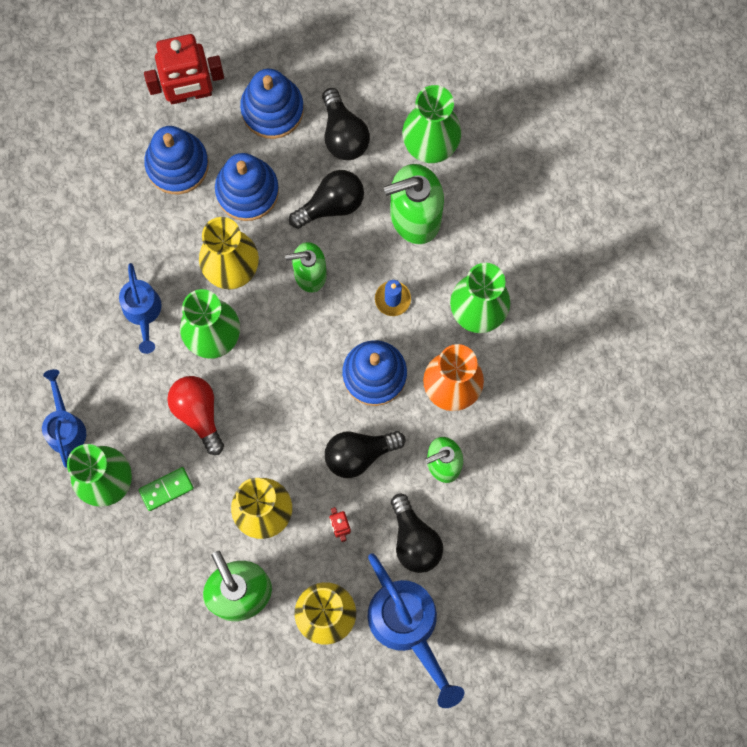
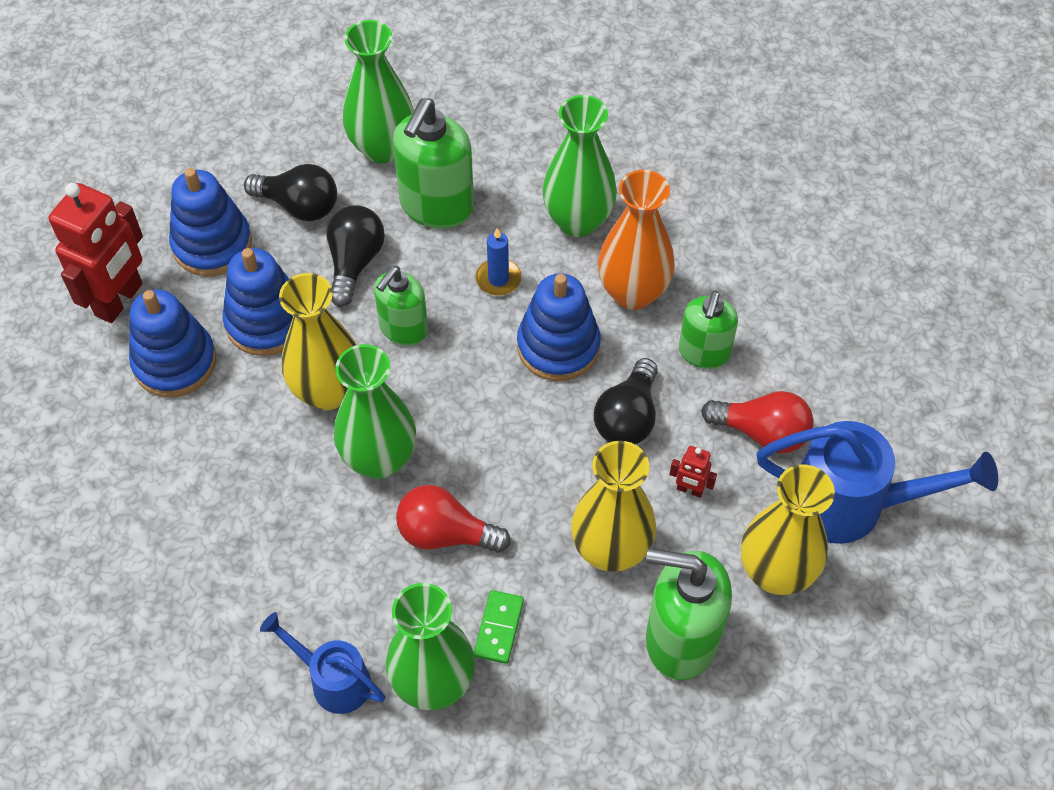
camera: 50 degrees left, 20 degrees down
(143, 312) = (289, 506): blue watering can -> none
(414, 540) = (762, 432): black light bulb -> red light bulb

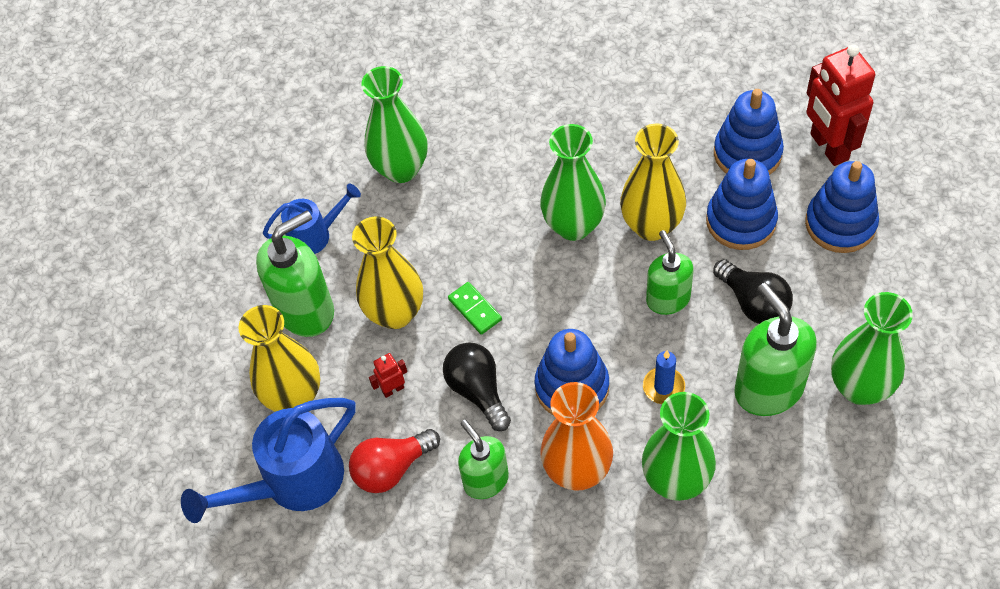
camera: 135 degrees right, 0 degrees up
(299, 206) = (838, 297): black light bulb -> none
(333, 680) = (448, 123): blue watering can -> blue watering can (315, 235)
(445, 534) = (488, 230): red light bulb -> none
(498, 628) = (403, 220): green domino -> green domino (475, 309)

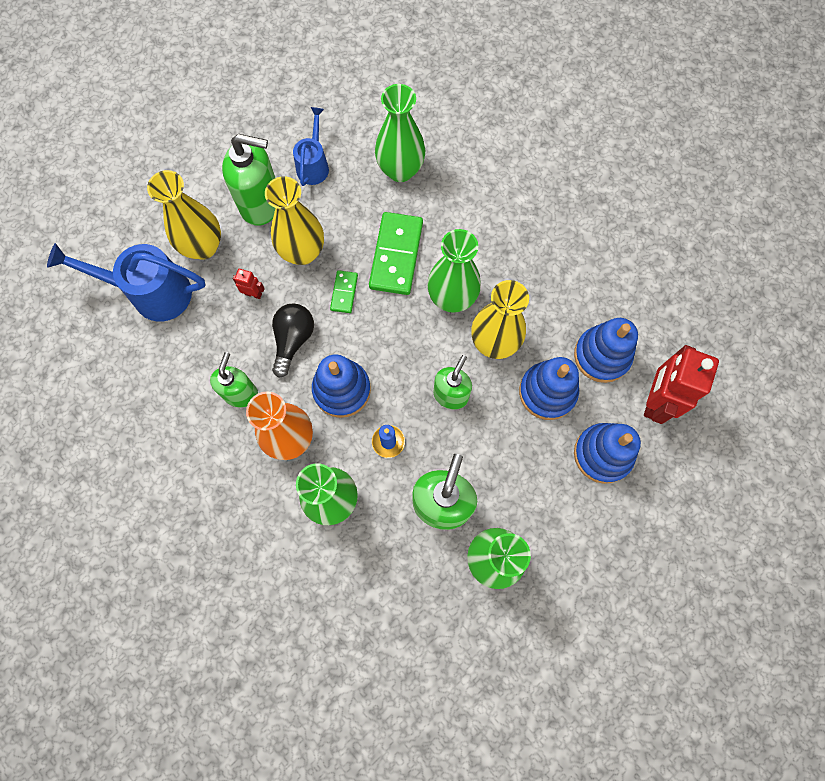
camera: 40 degrees right, 15 degrees up
(315, 235) = (314, 165): blue watering can -> blue watering can turned 105 degrees counterclockwise
(392, 468) = (204, 337): red light bulb -> none
(483, 238) = (396, 255): none -> green domino
(753, 303) = (495, 447): black light bulb -> none

